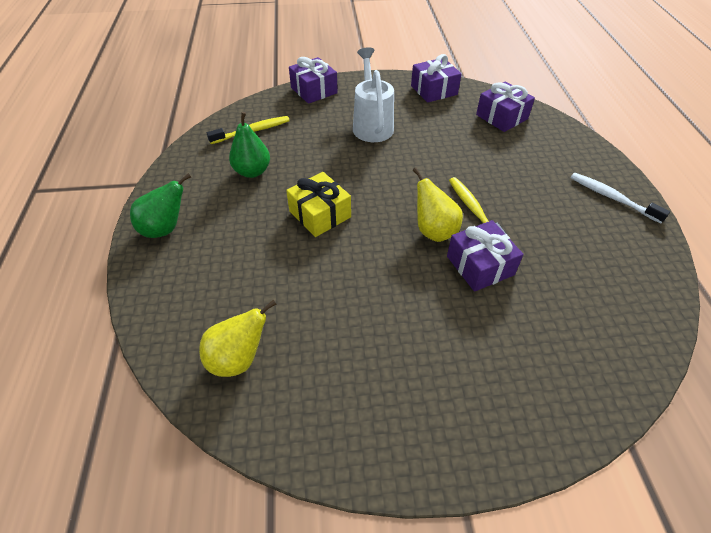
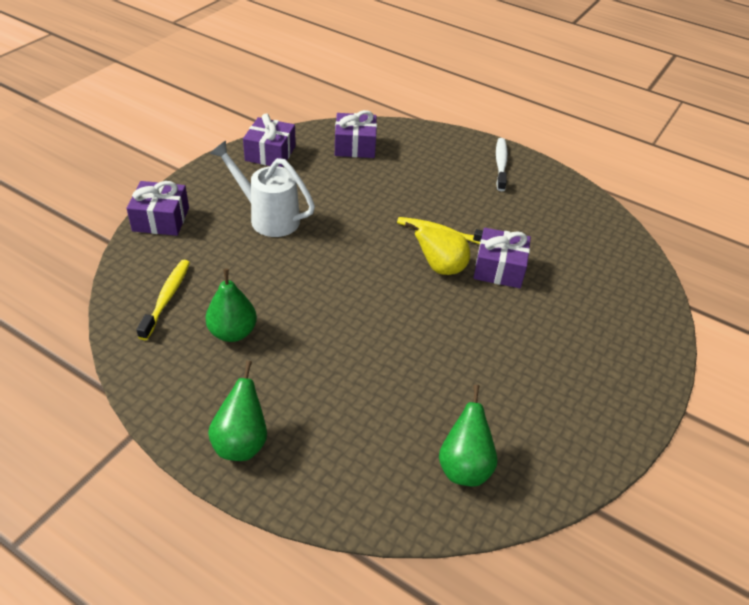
camera: 55 degrees left, 5 degrees down
(238, 359) = (464, 466): yellow pear -> green pear
(320, 214) = (348, 320): yellow gift -> none
(612, 198) = (500, 164): white toothbrush -> white toothbrush turned 105 degrees clockwise

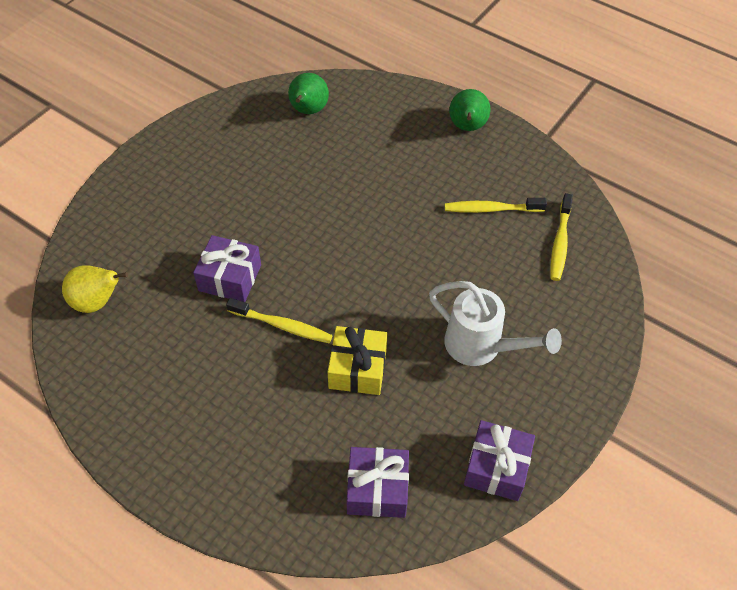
camera: 175 degrees left, 10 degrees up
(161, 219) = (601, 341): purple gift -> none
(233, 332) = (491, 209): green pear -> yellow toothbrush
(373, 205) = (357, 369): none -> yellow gift
(440, 268) = (292, 278): yellow pear -> yellow pear (97, 302)
(500, 164) = (172, 453): white toothbrush -> none

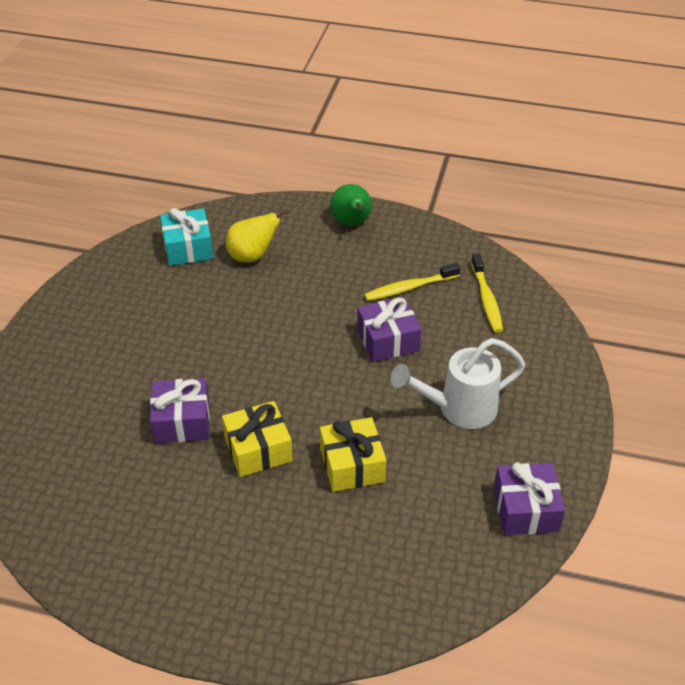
camera: 20 degrees left, 10 degrees down
(97, 302) = (50, 486): yellow pear -> yellow pear (252, 256)
(282, 326) = (258, 449): yellow toothbrush -> yellow gift
(308, 111) = (188, 248): green pear -> turquoise gift
(377, 489) = (424, 566): purple gift -> purple gift (388, 340)
(481, 346) = (459, 409): white watering can -> white watering can turned 150 degrees clockwise

